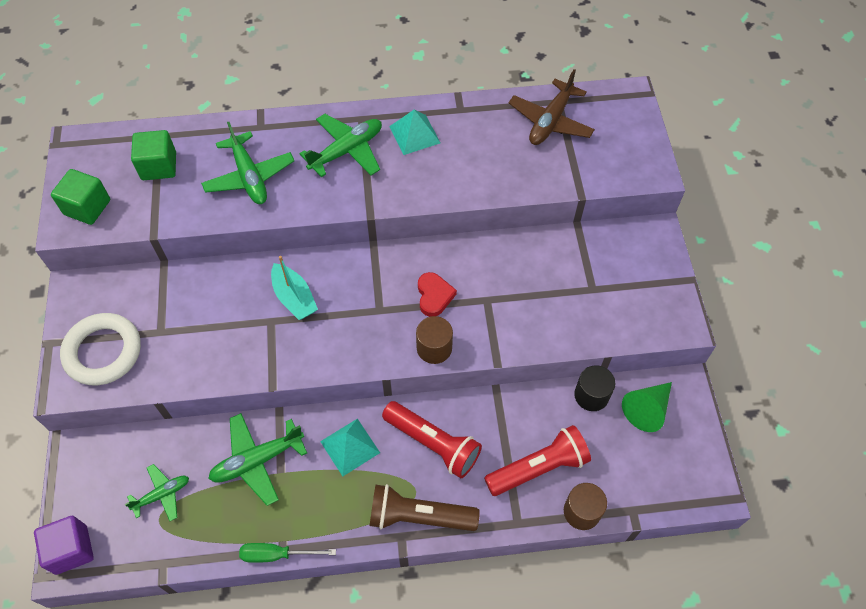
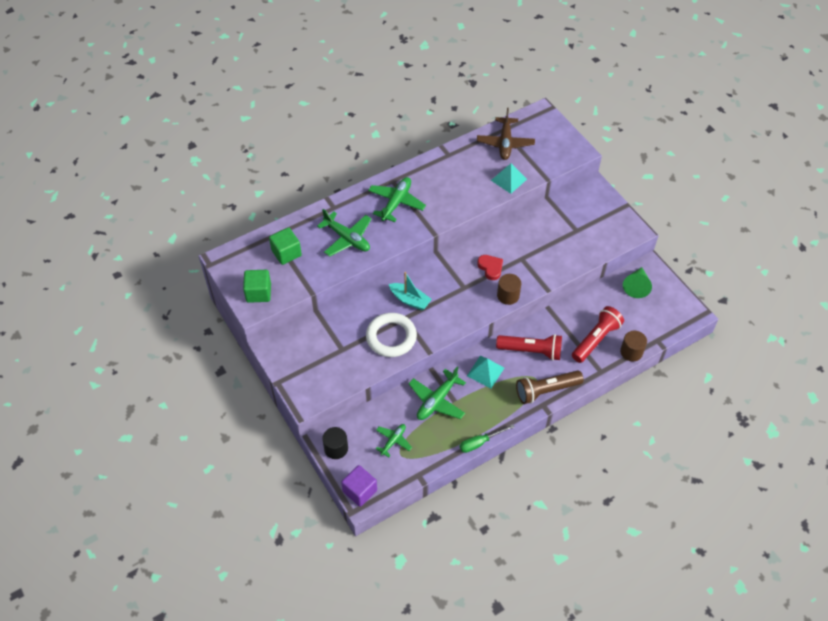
camera: 25 degrees left, 5 degrees down
(103, 352) = (315, 374): white ring -> white ring (391, 337)
(414, 134) = (430, 179): turquoise pyramid -> turquoise pyramid (509, 179)
(591, 395) = (603, 291): black cylinder -> black cylinder (336, 448)

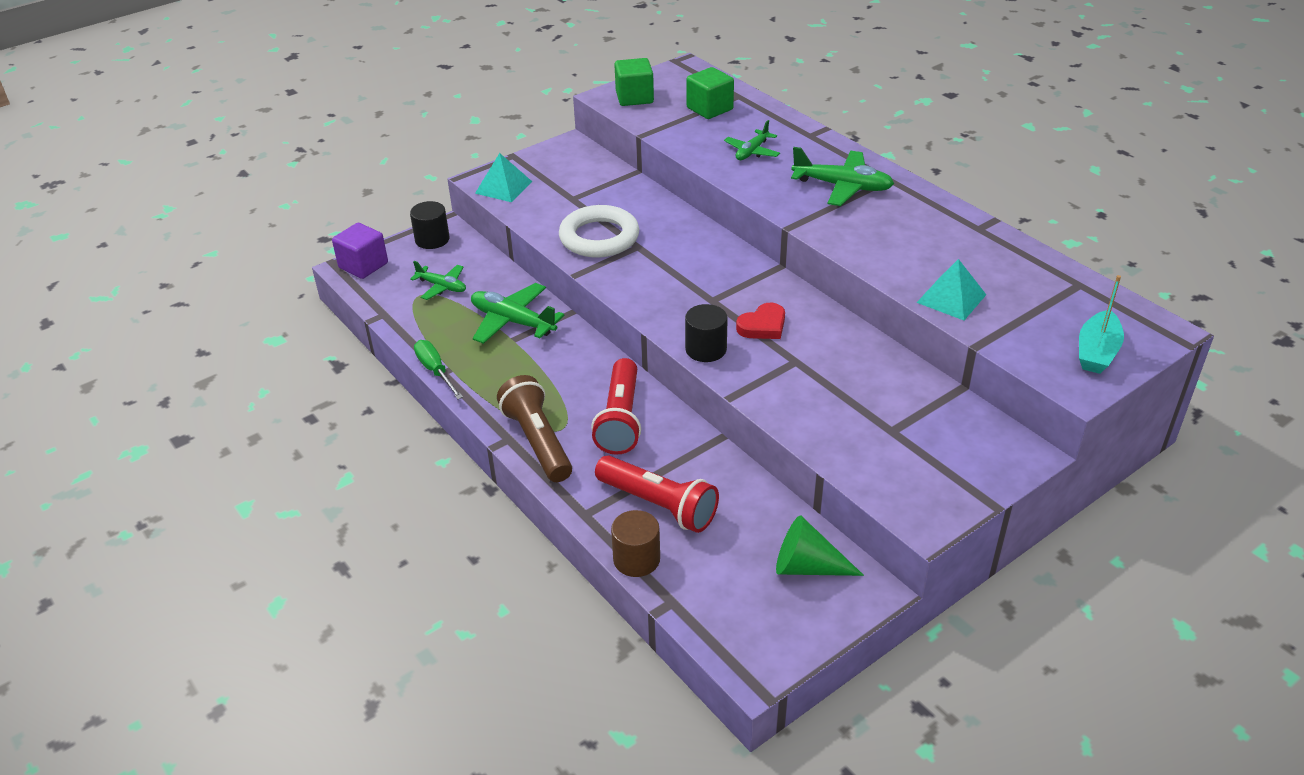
camera: 85 degrees right, 15 degrees down
(347, 238) = (752, 152): green plane -> green plane, size x0.61
(410, 300) = (673, 248): turquoise boat -> turquoise boat (1096, 352)
(485, 371) = (571, 368): turquoise pyramid -> turquoise pyramid (503, 187)
(505, 143) = (1045, 289): brown plane -> none
(508, 295) = (706, 349): brown cylinder -> black cylinder

